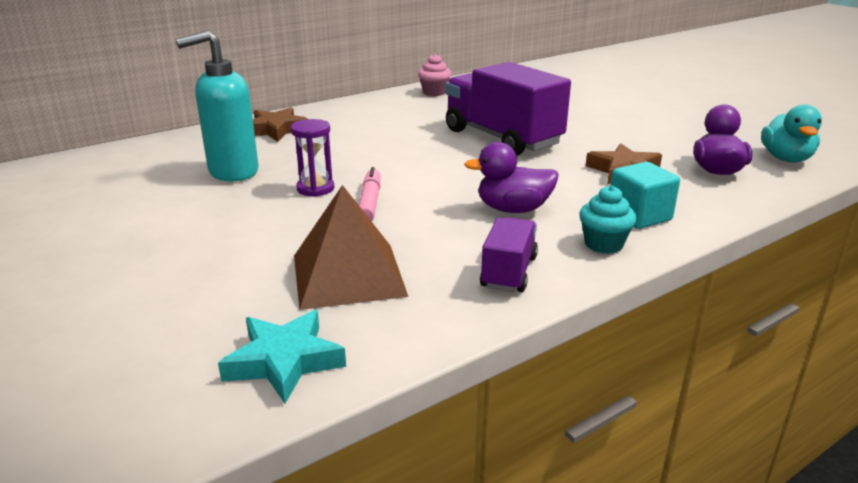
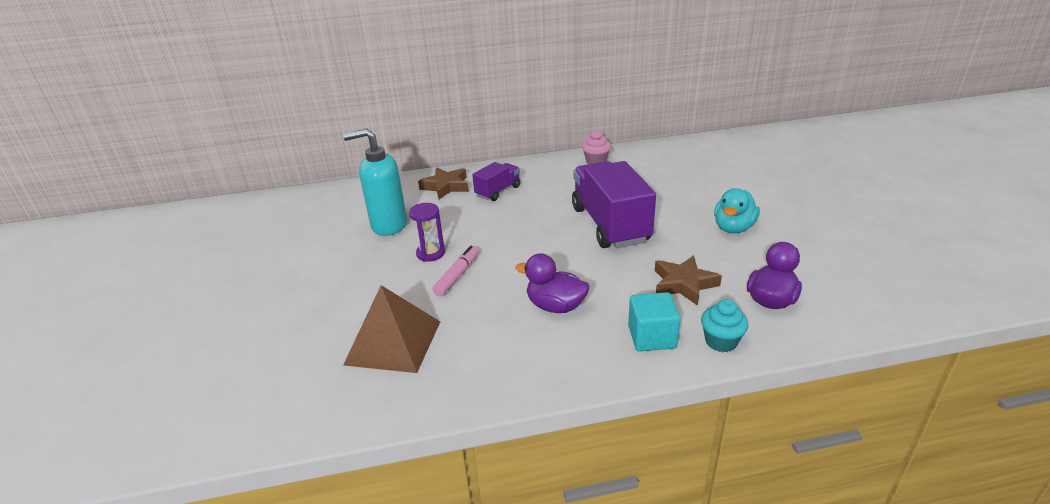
camera: 25 degrees right, 5 degrees up
(284, 361) = (305, 406): turquoise star -> none
(509, 272) = (502, 369): purple truck -> purple truck (498, 191)
(603, 244) = (596, 360): turquoise cupcake -> turquoise cupcake (721, 342)
(786, 159) = (857, 299): turquoise duck -> turquoise duck (733, 228)

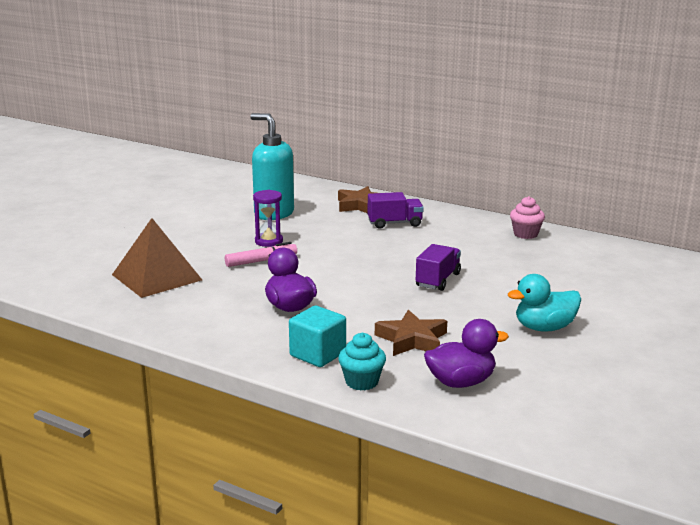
camera: 40 degrees right, 10 degrees down
(610, 224) = (438, 280): purple truck -> purple truck, size x0.51

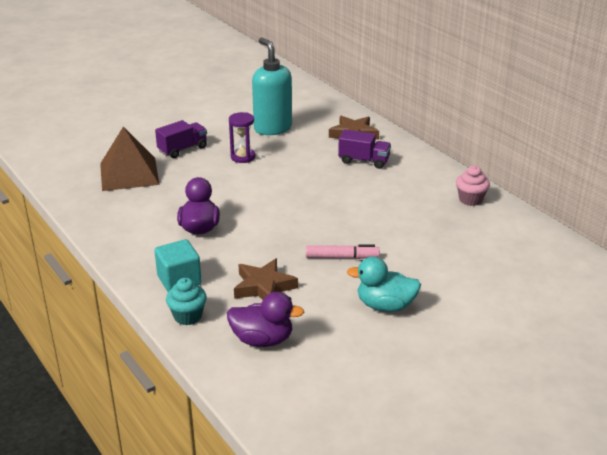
camera: 25 degrees right, 10 degrees up
(261, 261) = (219, 176): pink marker -> pink marker (342, 257)
(438, 280) = (343, 231): purple truck -> purple truck (183, 149)

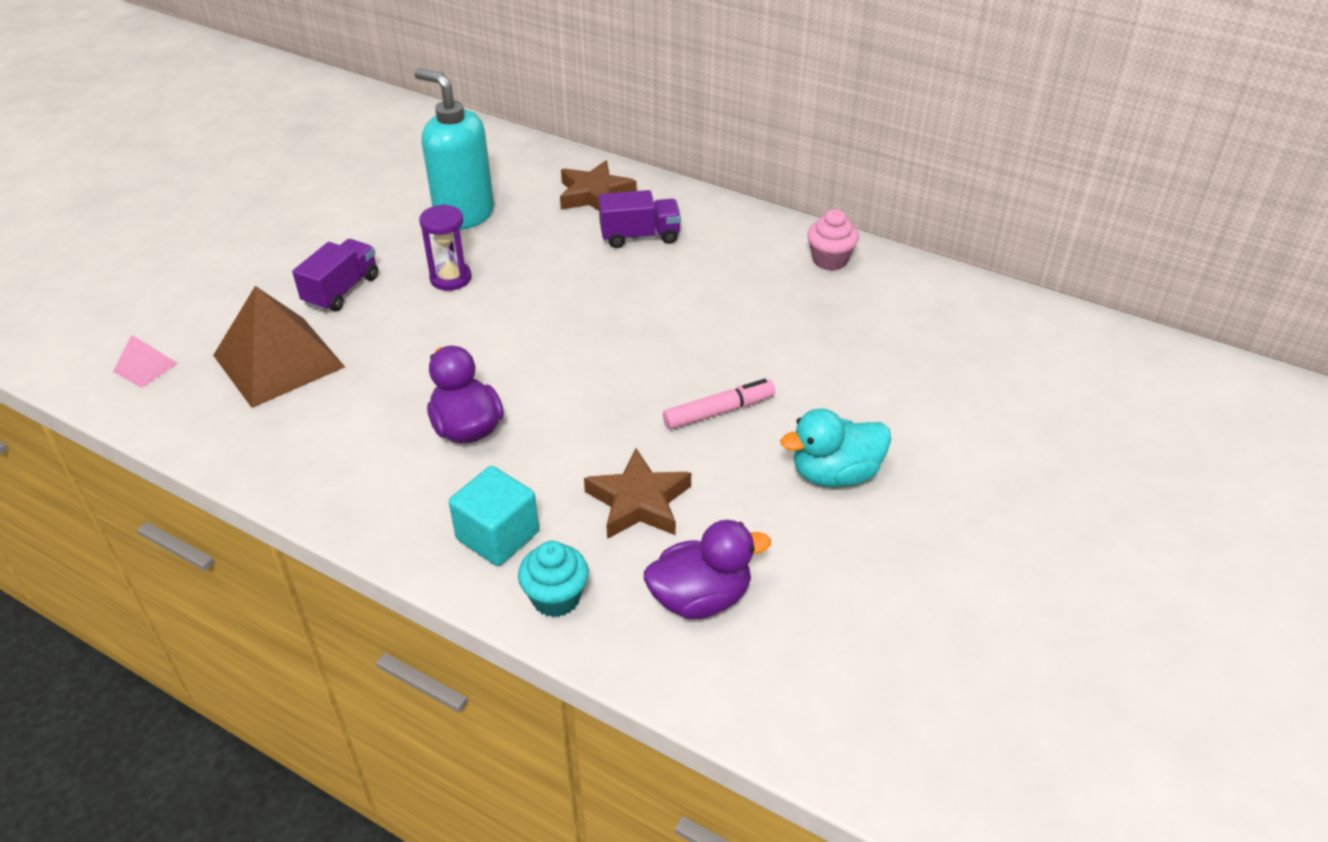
camera: 25 degrees left, 10 degrees up
(65, 160) = (145, 367): none -> pink pyramid

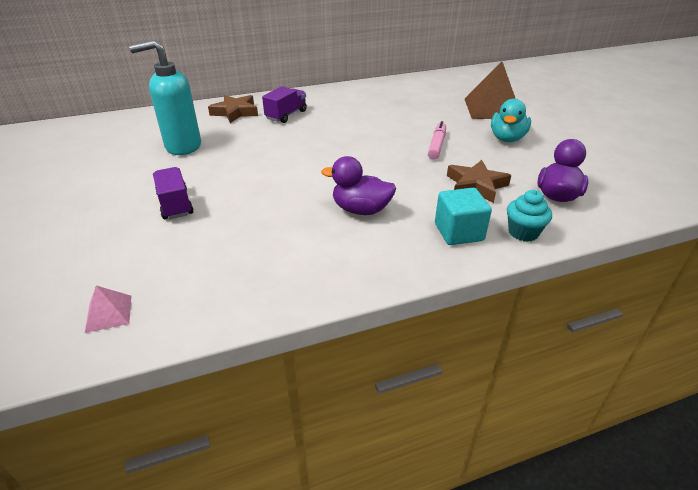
camera: 50 degrees left, 5 degrees down
(279, 361) = (202, 251): brown pyramid -> brown pyramid (492, 108)
(450, 278) = (229, 169): purple hourglass -> none
(830, 260) = (372, 89): pink cupcake -> none

